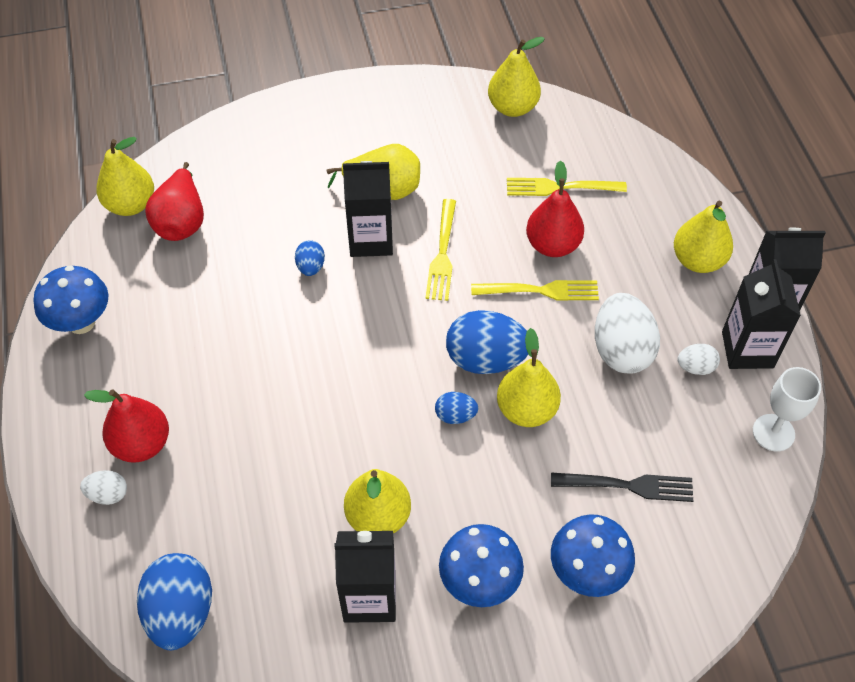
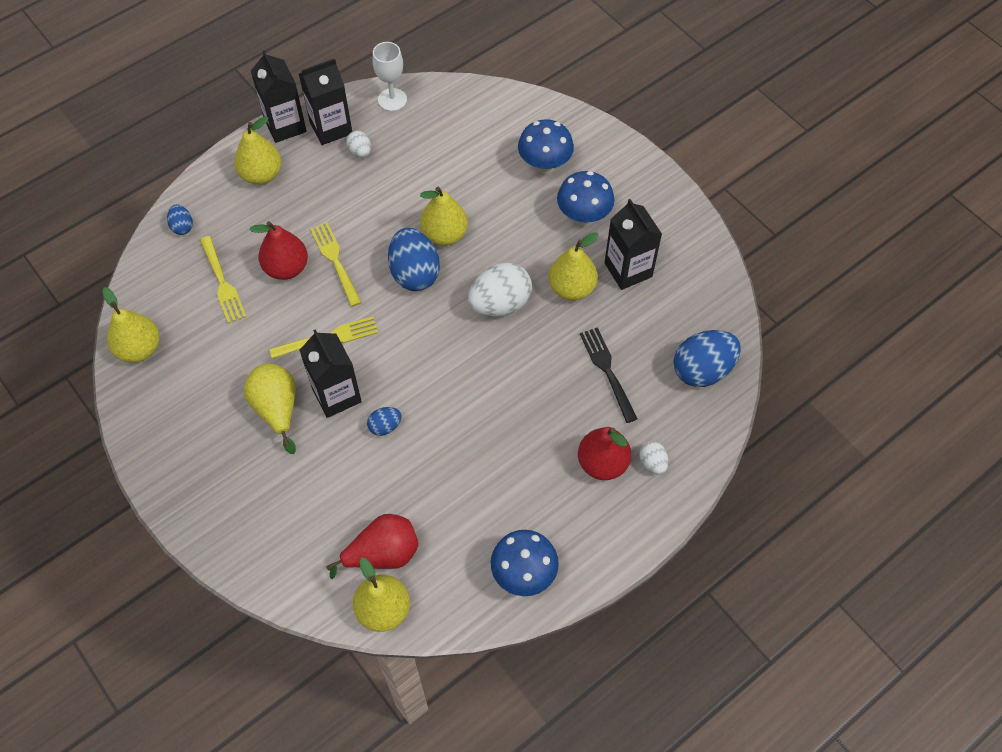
camera: 115 degrees left, 5 degrees up
(455, 415) = (471, 274): blue egg -> blue egg (182, 226)
(621, 350) = (366, 196): white egg -> white egg (500, 304)
(627, 486) = (473, 163): black fork -> black fork (608, 371)

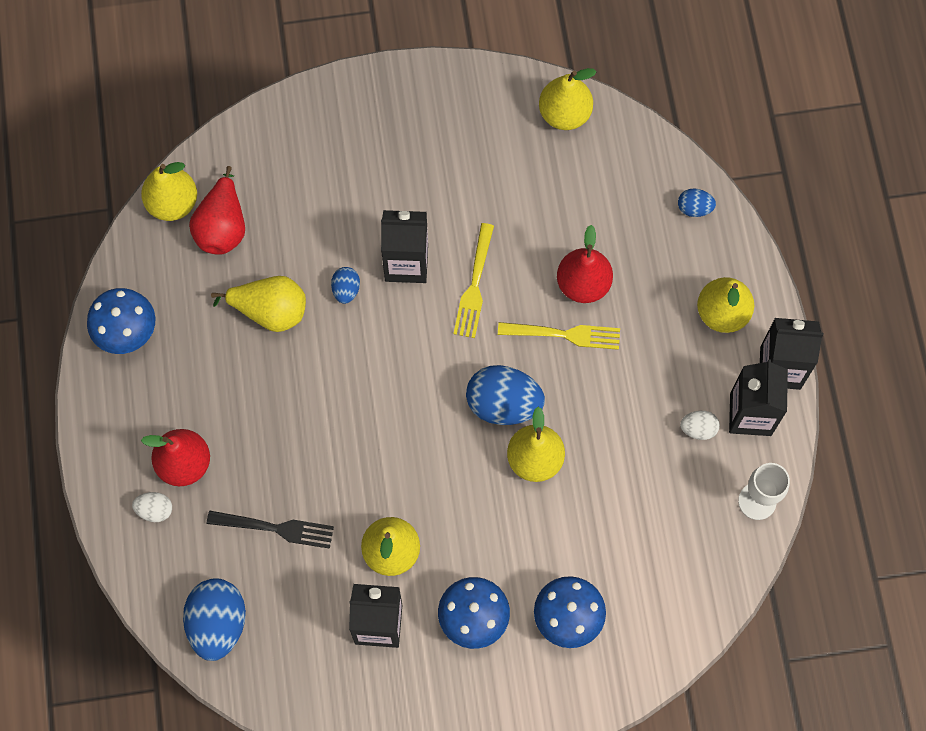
camera: 120 degrees right, 10 degrees up
(222, 282) = (601, 217): yellow fork -> none
(277, 409) = (424, 204): yellow pear -> yellow pear (270, 311)
(500, 304) = (416, 468): white egg -> none

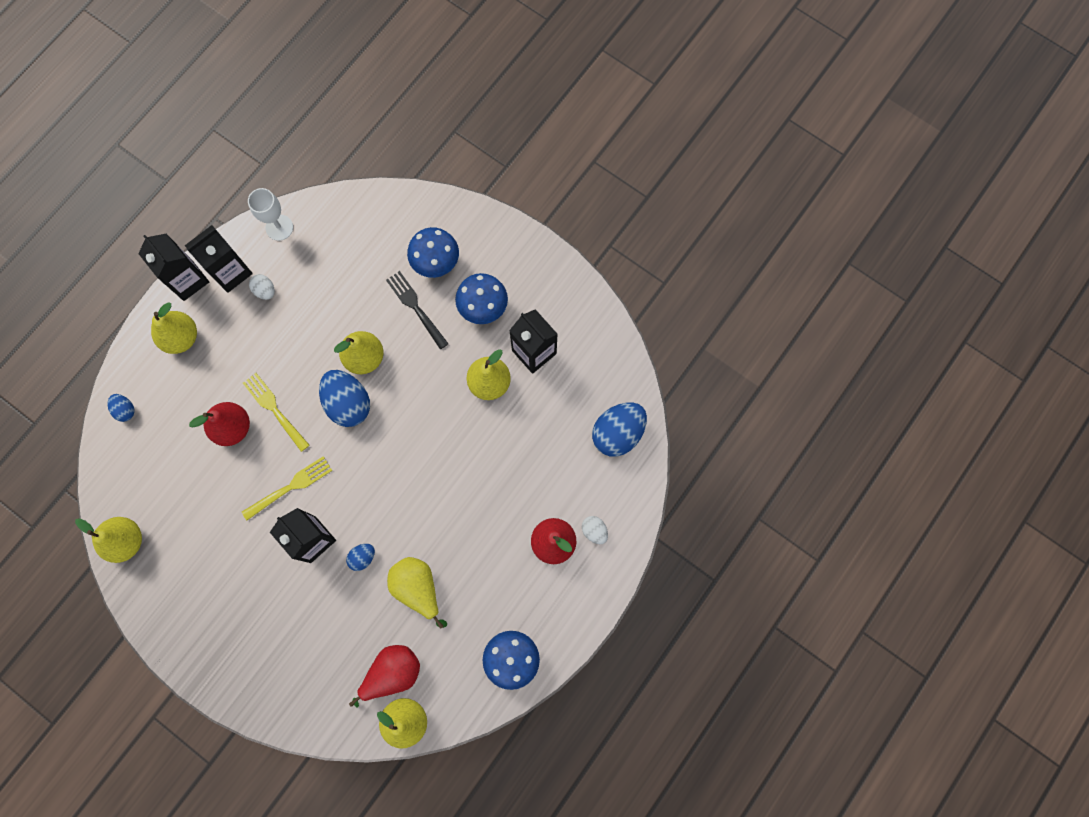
camera: 135 degrees left, 5 degrees up
(274, 528) = (538, 456): black fork -> black fork (416, 308)

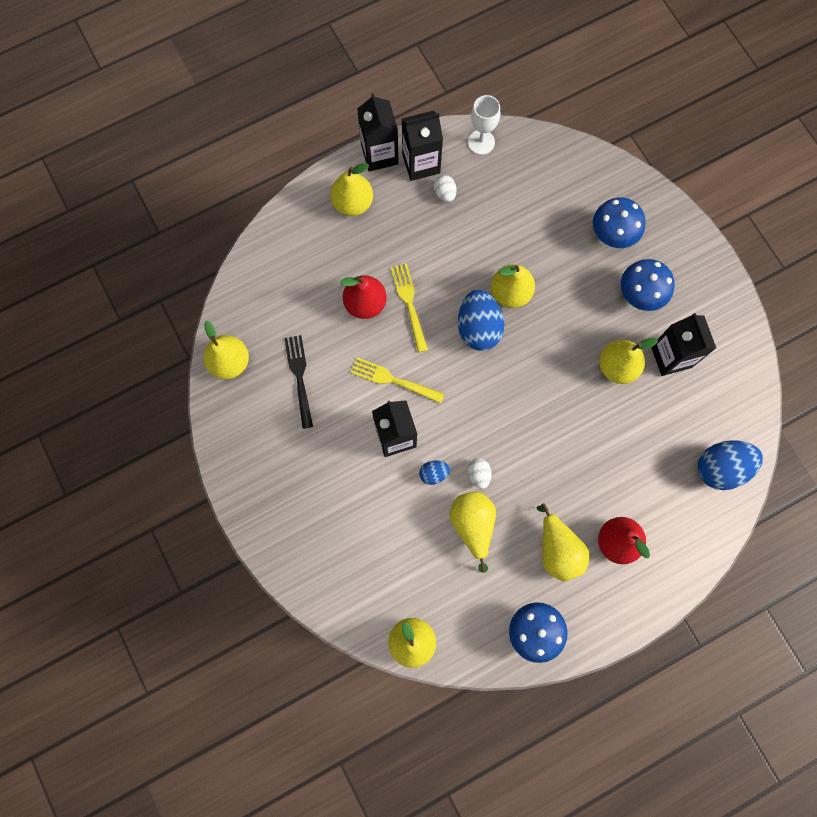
camera: 25 degrees right, 0 degrees up
(125, 410) = (277, 246): blue egg -> none
(290, 487) = (394, 380): yellow fork -> yellow fork turned 150 degrees counterclockwise
(392, 673) = (417, 591): red pear -> none
(416, 308) = (577, 268): black fork -> black fork (300, 378)
(504, 574) = (558, 549): none -> yellow pear
(594, 531) = (660, 549): white egg -> white egg (478, 475)

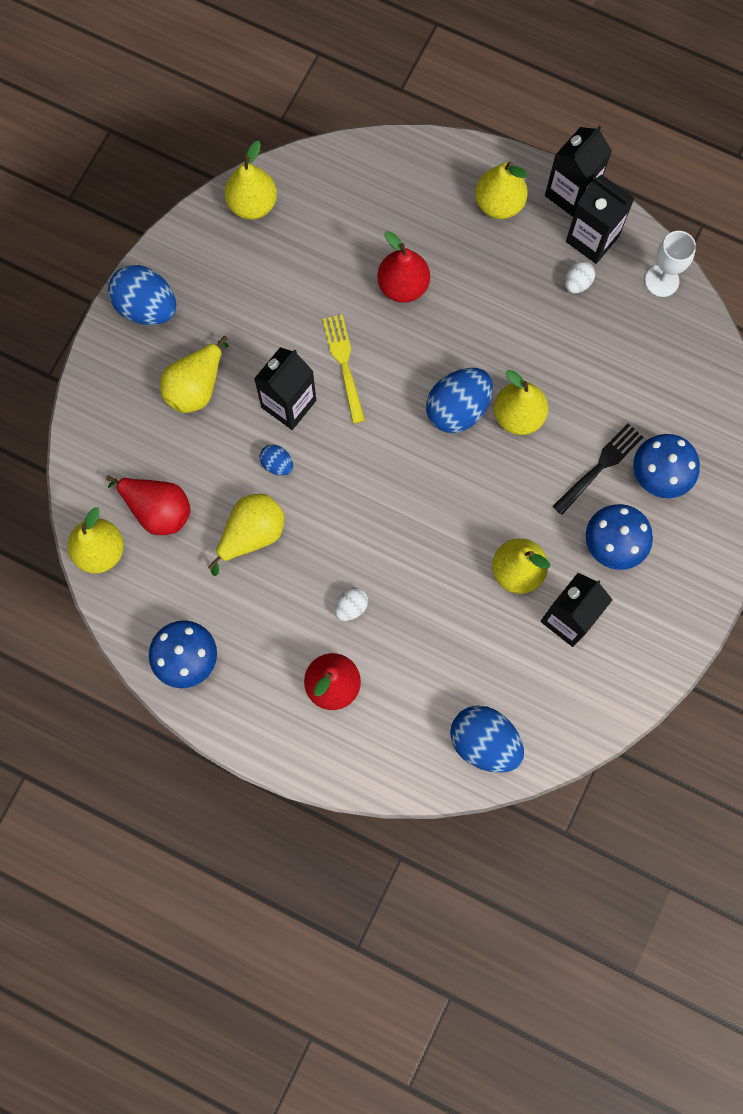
camera: 55 degrees right, 0 degrees up
(252, 486) = (147, 307): none -> blue egg
(300, 378) = (283, 277): black fork -> black fork (599, 467)
(409, 304) = (433, 328): yellow fork -> none
(409, 579) = (157, 510): none -> red pear
(478, 475) = (306, 507): white egg -> white egg (351, 607)
(558, 549) = (284, 631): yellow pear -> yellow pear (196, 387)

